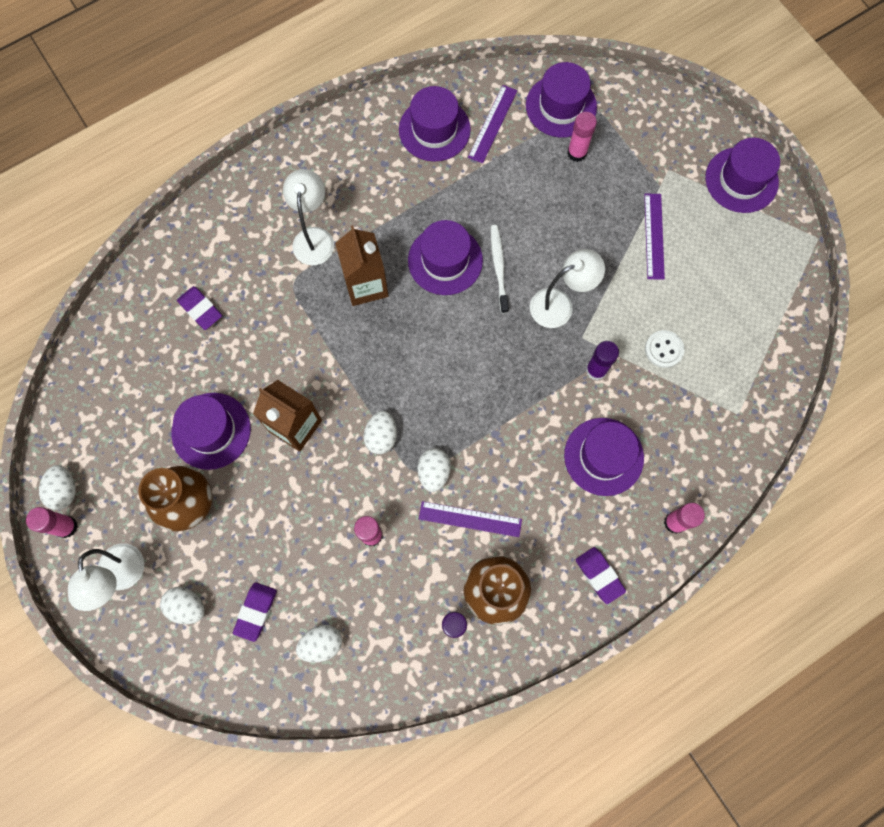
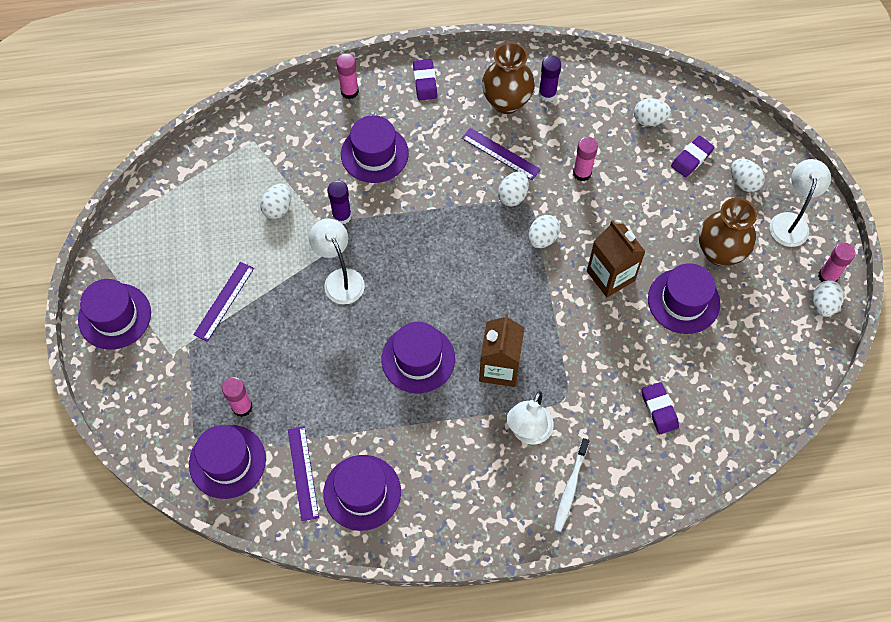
camera: 155 degrees left, 10 degrees down
(492, 124) = (303, 473): purple ruler -> purple ruler turned 60 degrees counterclockwise
(498, 267) = (374, 332): white toothbrush -> white toothbrush (570, 488)
(559, 304) = (340, 279): white lamp -> white lamp turned 60 degrees clockwise
(663, 349) = (278, 208): white button -> white egg

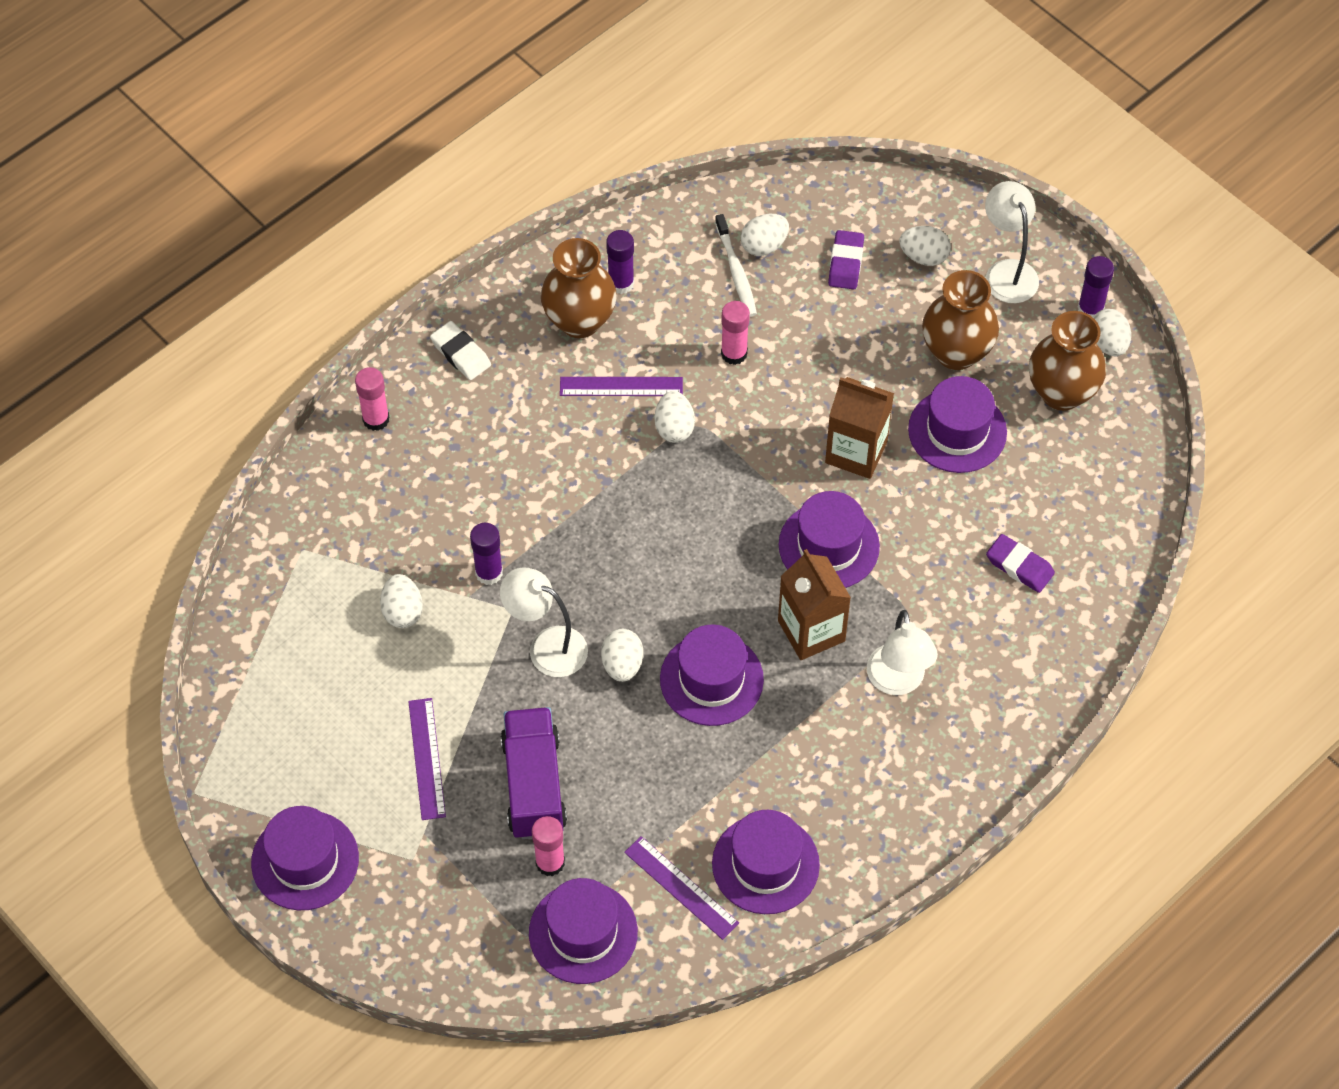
camera: 35 degrees left, 5 degrees down
(269, 355) = (534, 785): none -> purple truck
(374, 154) = (468, 476): purple hat -> purple hat (829, 546)
(425, 82) = (461, 354): purple eraser -> white eraser
(542, 238) = (747, 456): white egg -> white egg (622, 664)
(570, 488) = (989, 711): white toothbrush -> white toothbrush (736, 272)
(769, 317) = (1061, 392): none -> brown vase
(827, 276) = (1090, 309): pink glue stick -> purple glue stick

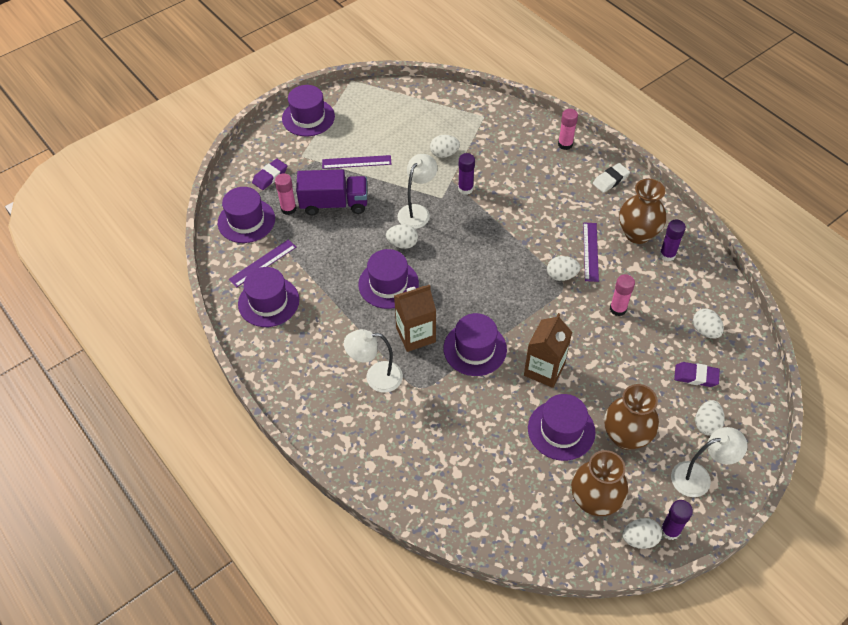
camera: 95 degrees right, 5 degrees down
(736, 272) = (682, 314): white toothbrush -> none
(1019, 566) = (454, 456): purple eraser -> purple eraser (270, 176)

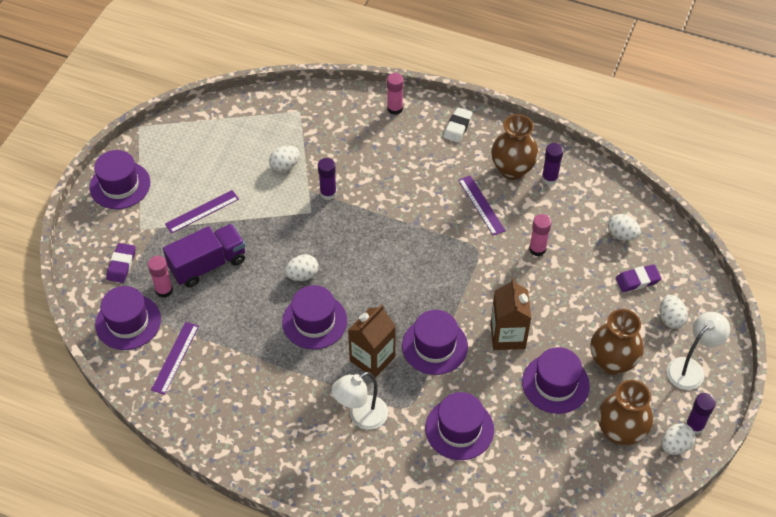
camera: 30 degrees left, 0 degrees up
(268, 302) = (208, 394): purple hat -> purple hat (459, 429)
(417, 211) = (296, 236): white lamp -> none
(561, 275) = (469, 240): white egg -> none

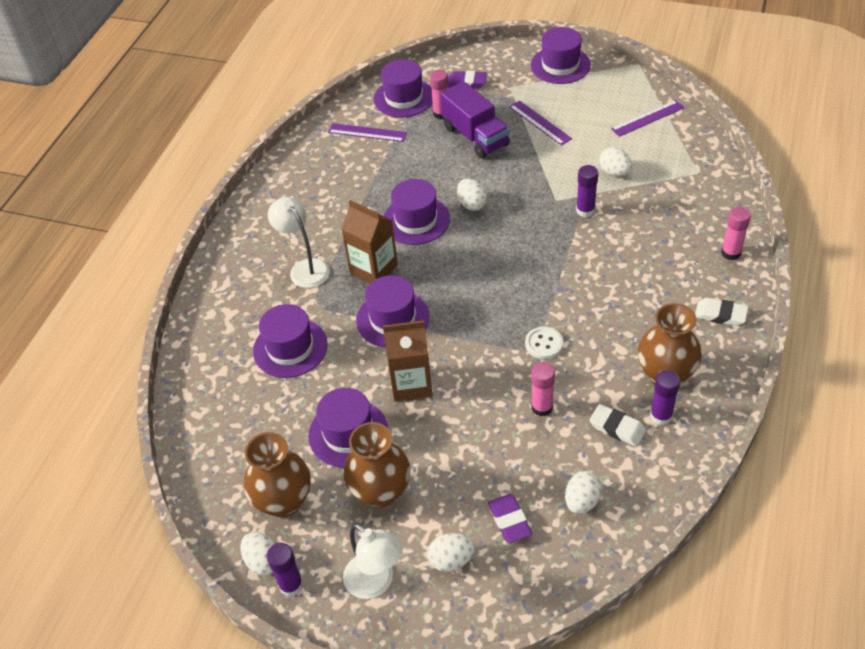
camera: 90 degrees right, 5 degrees down
(474, 240) = (544, 344): none -> white button
(481, 205) = (599, 347): purple ruler -> purple ruler (647, 118)
(559, 205) = (617, 428): none -> white eraser

